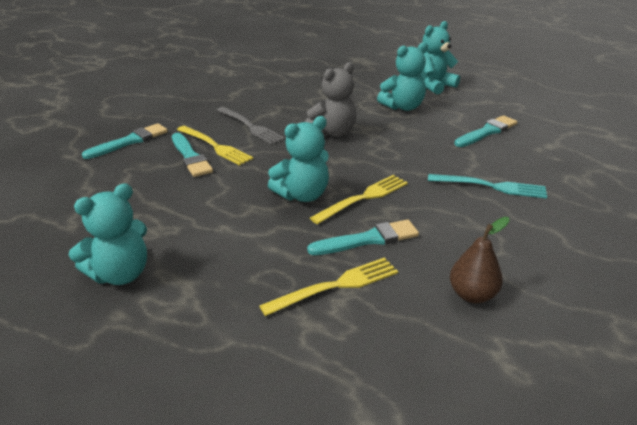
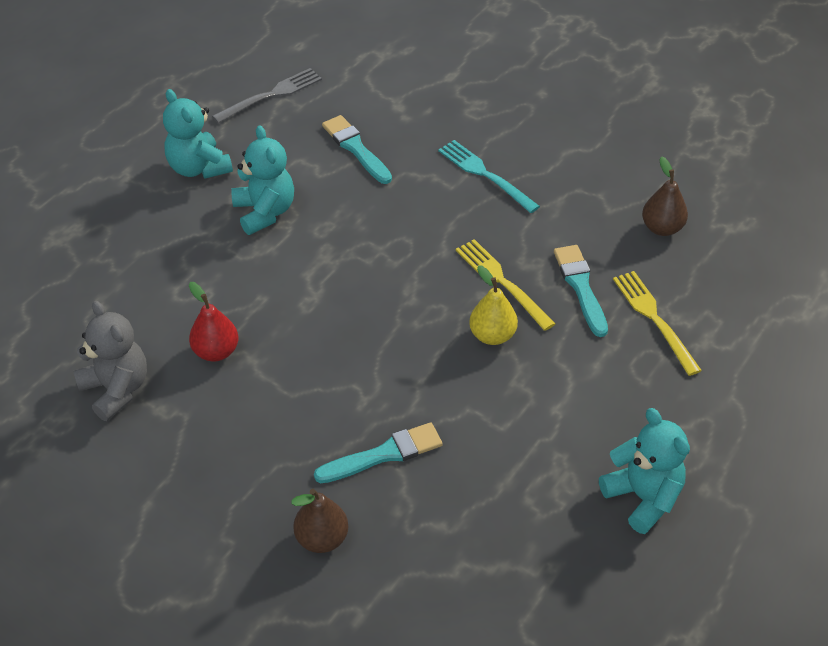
camera: 85 degrees left, 15 degrees up
(130, 141) = (322, 538): turquoise brush -> brown pear
(215, 146) = (355, 427): yellow fork -> none
(250, 127) = (297, 386): grey fork -> grey fork (271, 95)
(278, 102) = (216, 351): none -> red pear
(302, 195) = (492, 335): turquoise teddy bear -> yellow pear
(333, 133) = (333, 294): grey teddy bear -> grey teddy bear (116, 389)
(491, 186) = (484, 174): turquoise fork -> turquoise fork turned 60 degrees counterclockwise

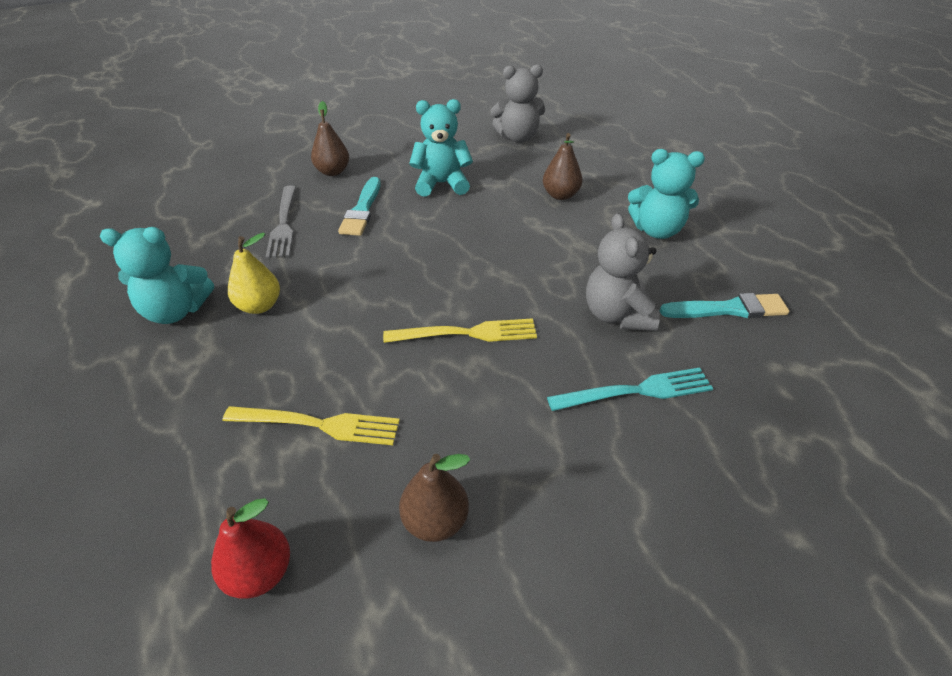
camera: 120 degrees right, 5 degrees down
(198, 168) = (735, 214): turquoise teddy bear -> turquoise teddy bear (442, 184)
(216, 351) = (518, 174): red pear -> red pear (260, 573)
(241, 299) = (560, 195): none -> brown pear
(271, 95) = (845, 282): grey fork -> grey fork (284, 224)
(410, 205) = (617, 315): none -> grey teddy bear
(492, 335) = (411, 300): yellow pear -> yellow pear (259, 306)
(580, 287) = (412, 387): turquoise brush -> none

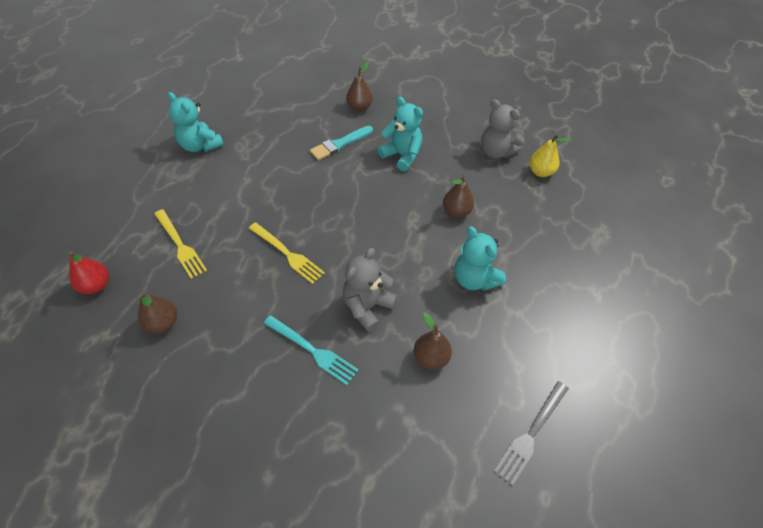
camera: 45 degrees right, 10 degrees up
(259, 306) = (230, 168): yellow pear -> yellow pear (540, 172)
(284, 224) = (295, 127): grey fork -> grey fork (531, 434)
(728, 309) = (430, 358): turquoise brush -> brown pear

